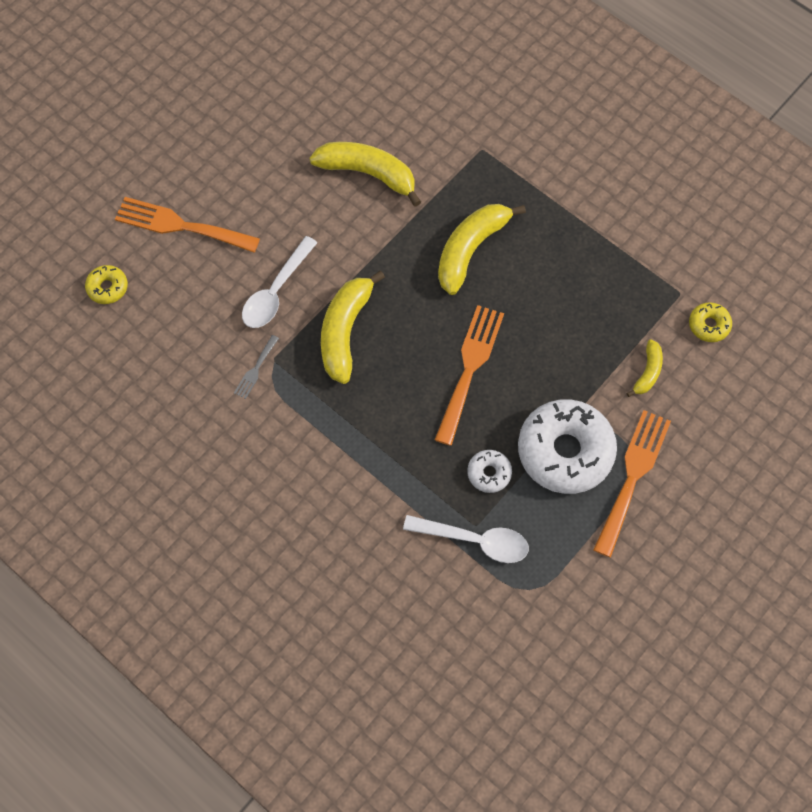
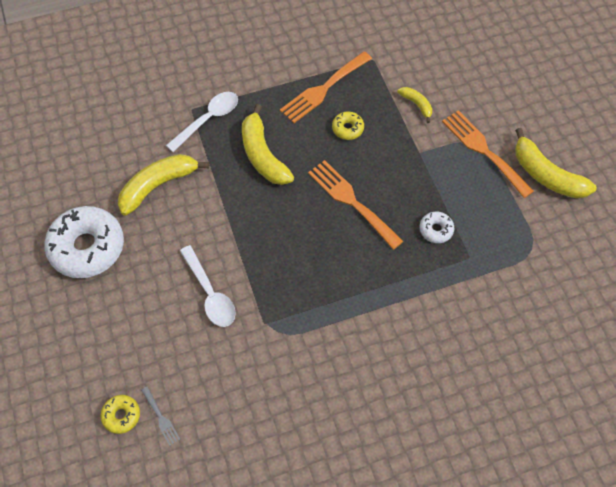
camera: 60 degrees left, 5 degrees down
(180, 225) = (106, 333): orange fork -> orange fork (323, 89)
(255, 369) = (265, 340): grey fork -> grey fork (161, 418)
(345, 331) = (273, 264): yellow banana -> yellow banana (546, 175)
(474, 540) = (480, 264): white spoon -> white spoon (208, 120)
(565, 451) = (445, 178): white donut -> white donut (87, 247)
(709, 325) = (404, 57): yellow donut -> yellow donut (347, 129)

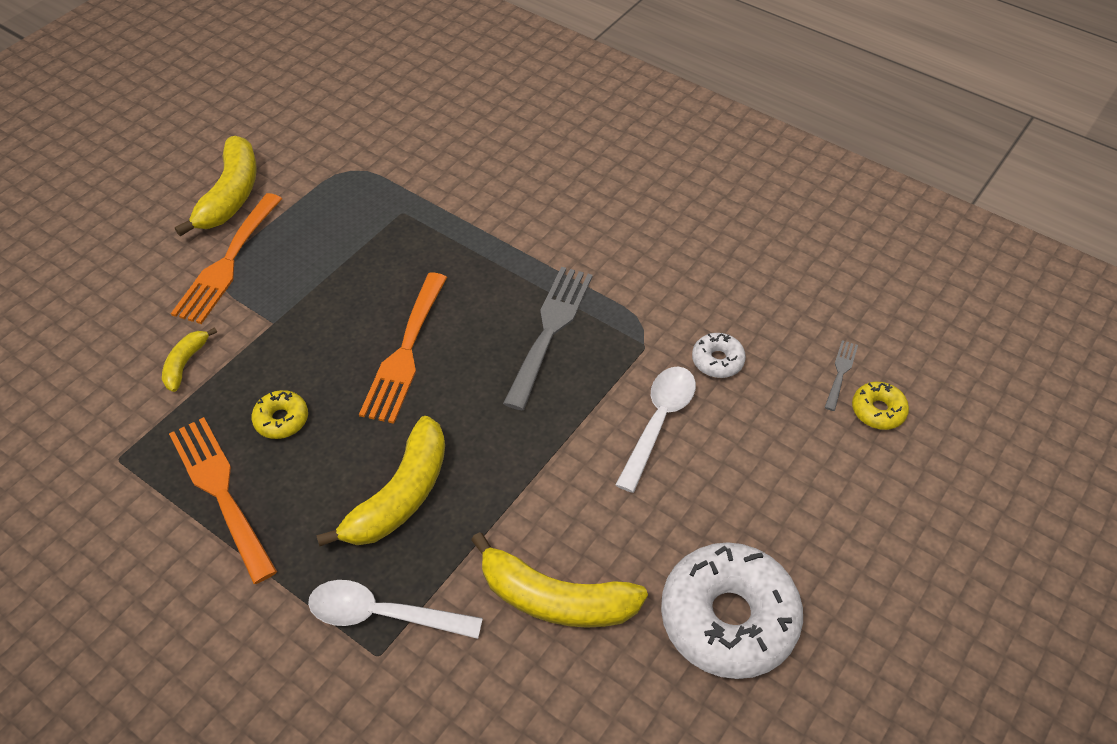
camera: 125 degrees left, 10 degrees down
(314, 281) = (550, 329): none -> grey fork
(323, 89) = (220, 491): orange fork -> orange fork turned 135 degrees counterclockwise
(436, 230) = (386, 255): white donut -> white donut (717, 360)

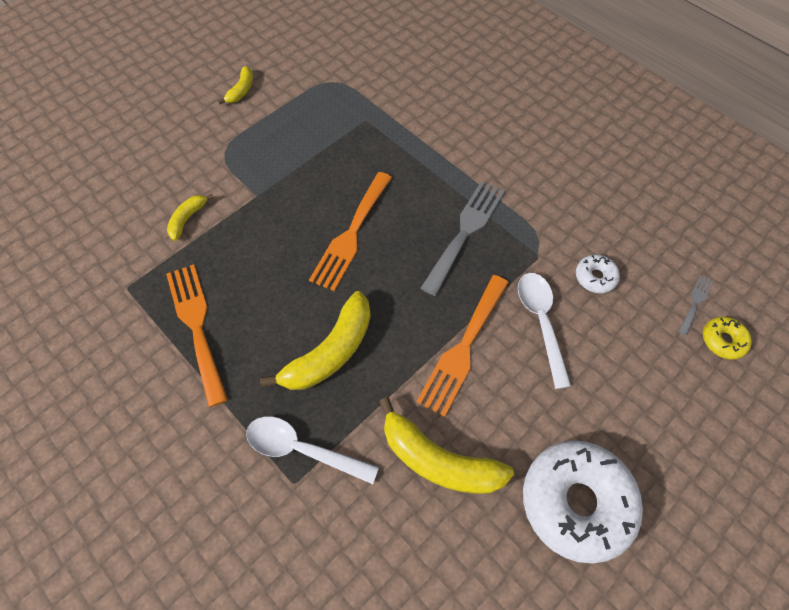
camera: 10 degrees right, 10 degrees up
(227, 263) = (230, 143): orange fork -> orange fork (463, 348)
(231, 195) = (241, 90): yellow banana -> yellow banana, size x0.52
(281, 419) = (251, 275): yellow donut -> none
(658, 422) = (541, 322): white spoon -> white spoon turned 45 degrees counterclockwise

